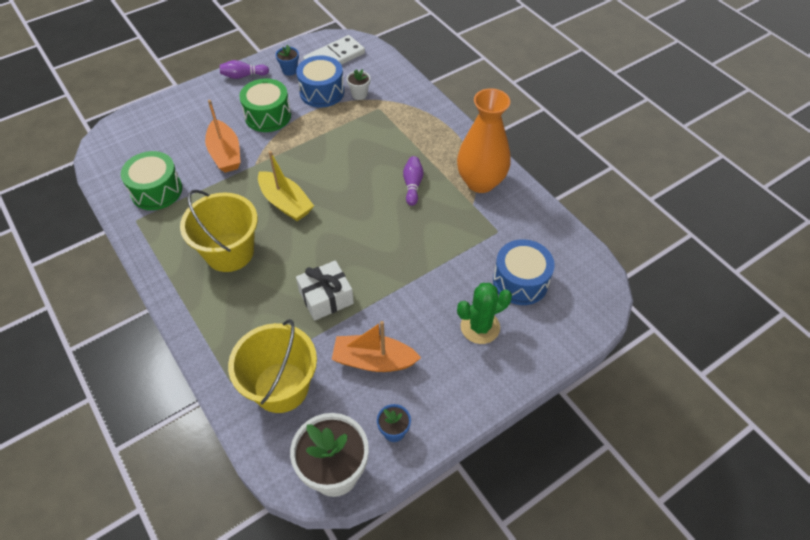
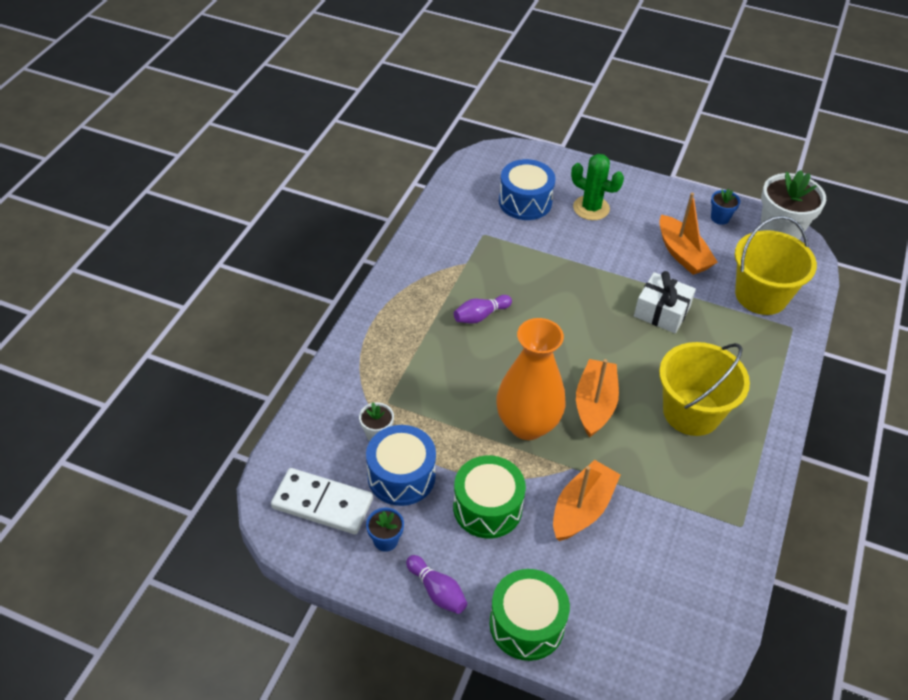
camera: 125 degrees left, 5 degrees down
(156, 191) = (691, 538): green drum -> green drum (526, 624)
(285, 203) = (595, 404): yellow boat -> orange boat
(480, 182) = (432, 268): orange vase -> orange vase (527, 425)

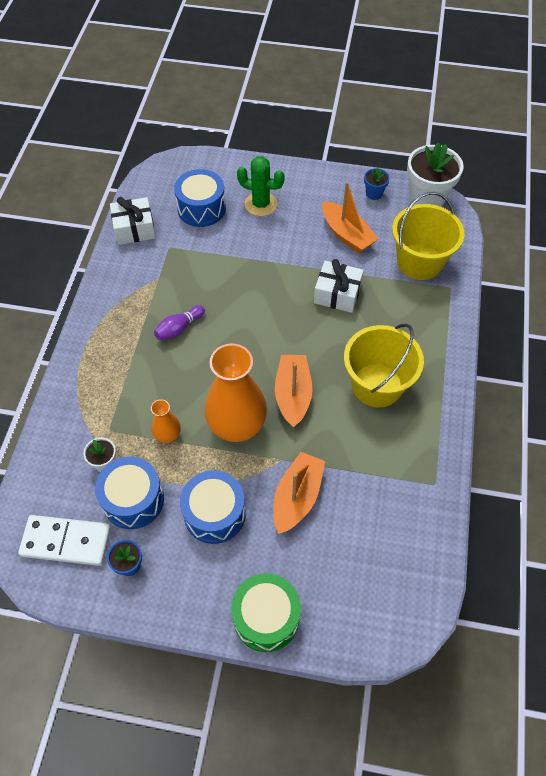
camera: 10 degrees left, 10 degrees up
(437, 591) = (183, 603): purple bowling pin -> none
(449, 210) = (134, 229): none -> white gift
(450, 419) = (168, 435): none -> orange vase
(487, 507) = (214, 513): green drum -> blue drum

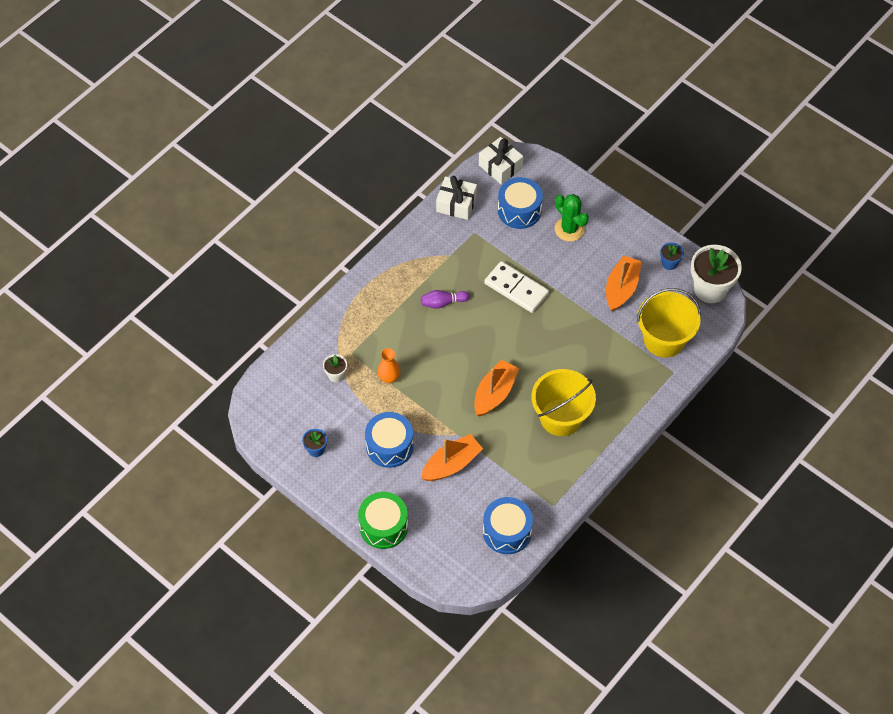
camera: 30 degrees right, 0 degrees up
(66, 541) = (284, 414): white domino -> white domino (516, 288)
(133, 499) = (341, 409): blue drum -> blue drum (507, 531)
(237, 426) = (440, 395): orange vase -> none
(337, 294) = (579, 334): white gift -> white gift (500, 167)
(347, 234) = (621, 288): orange boat -> orange boat turned 150 degrees counterclockwise

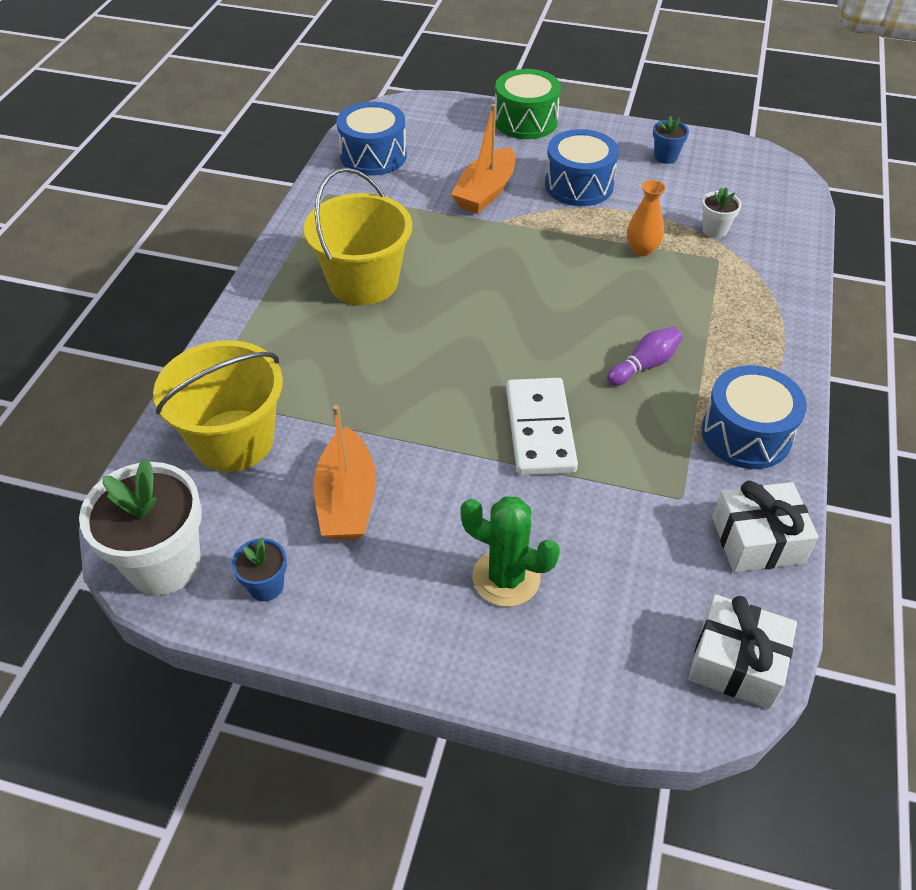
camera: 155 degrees right, 10 degrees down
(495, 393) = (478, 279): orange boat -> none
(516, 288) = (539, 429): white domino -> white domino turned 75 degrees clockwise
(519, 210) = (629, 577): blue drum -> blue drum (746, 434)

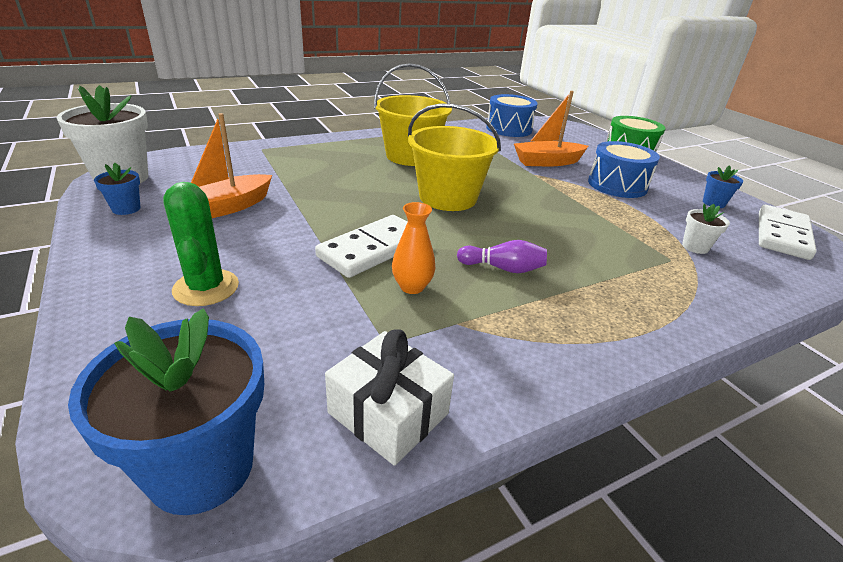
camera: 45 degrees right, 15 degrees down
(233, 440) = (238, 165): yellow bucket -> yellow bucket (448, 197)
(642, 249) = (611, 226): orange vase -> orange vase (412, 287)
(736, 663) = (201, 468): white gift -> blue flower pot
(742, 167) = (782, 235): none -> white domino
(746, 434) = (511, 350): blue drum -> none

